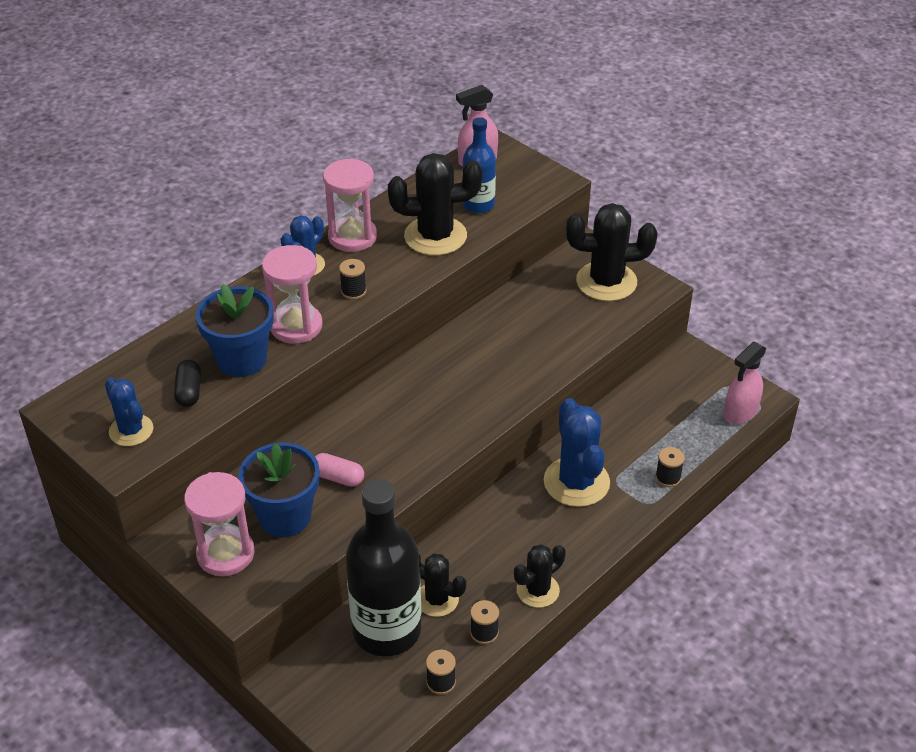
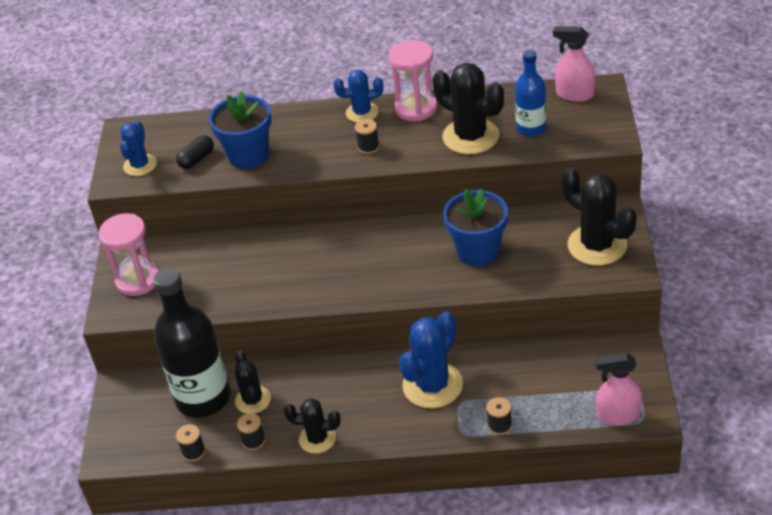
camera: 50 degrees right, 0 degrees up
(285, 516) = (193, 279): blue flower pot -> blue flower pot (478, 251)
(296, 326) = (305, 151): pink hourglass -> none
(338, 477) = (250, 274): pink capsule -> none

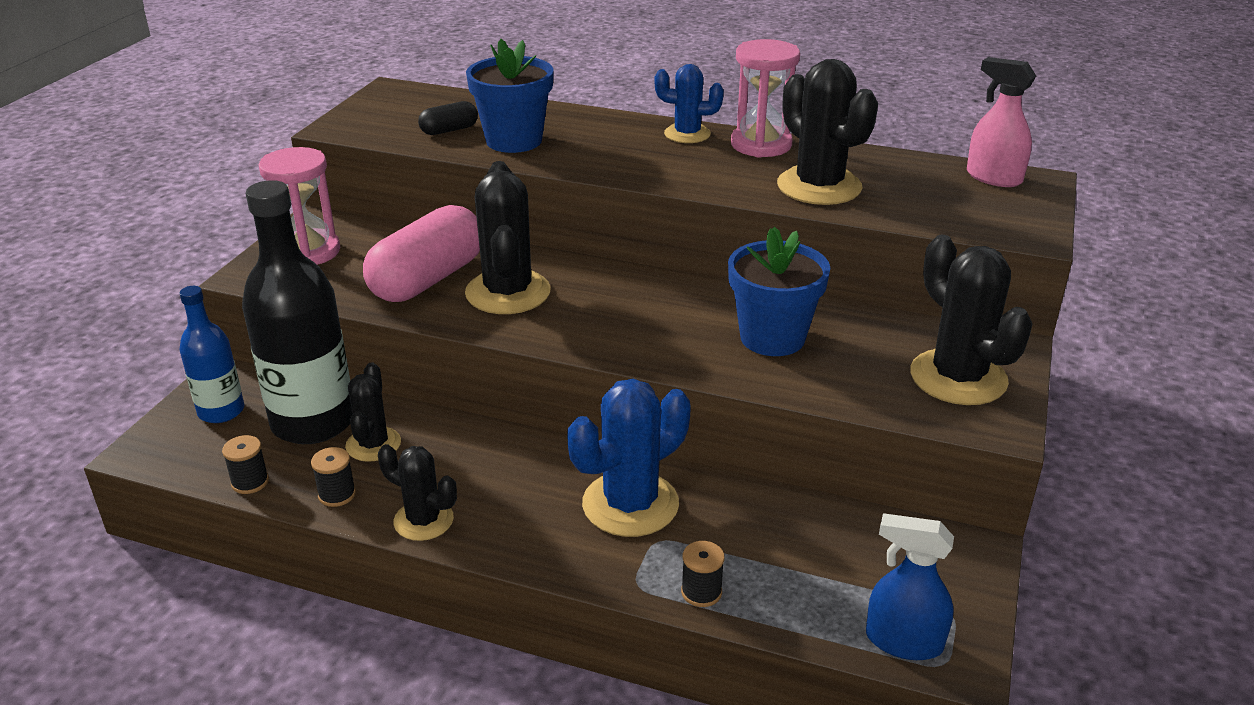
camera: 15 degrees right, 10 degrees down
(140, 165) = (379, 121): blue cactus -> none
(236, 276) = (428, 279): none -> pink capsule
(295, 270) = (508, 292): none -> black cactus
(368, 147) = (672, 166): black spool -> none
(531, 128) = (911, 197): blue bottle -> blue bottle (221, 411)
(617, 415) = (903, 641): pink spray bottle -> blue spray bottle

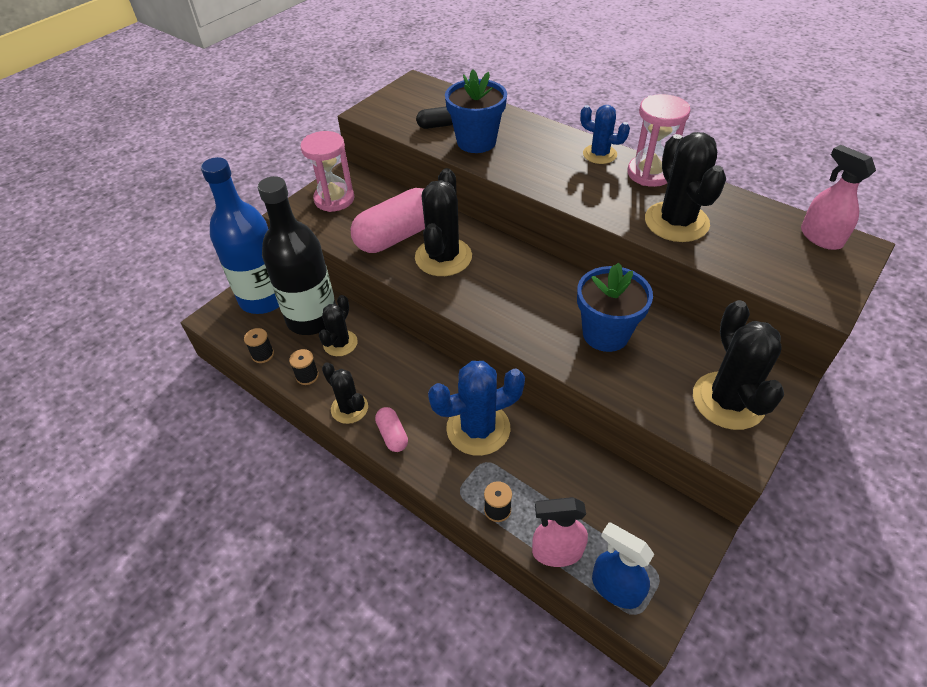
camera: 20 degrees right, 15 degrees up
(221, 411) = (264, 298): blue bottle -> blue bottle, size x1.80
(505, 539) = (392, 435): none -> pink capsule
(806, 620) = (557, 552): none -> pink spray bottle

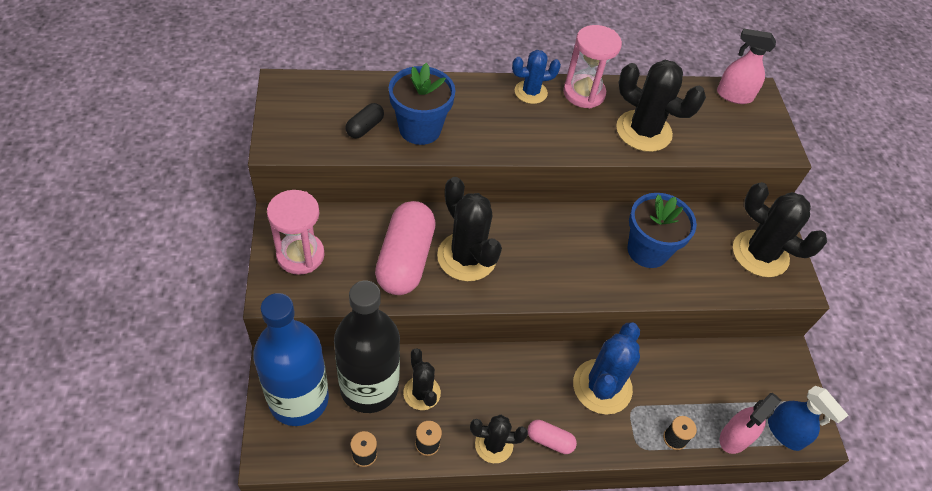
camera: 50 degrees left, 5 degrees up
(616, 588) = (785, 433): blue spray bottle -> blue spray bottle turned 120 degrees counterclockwise

